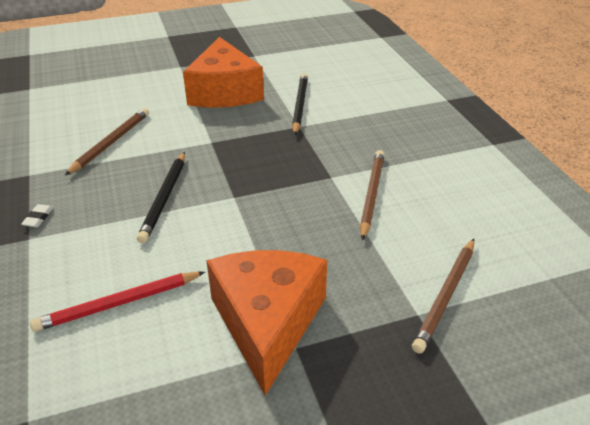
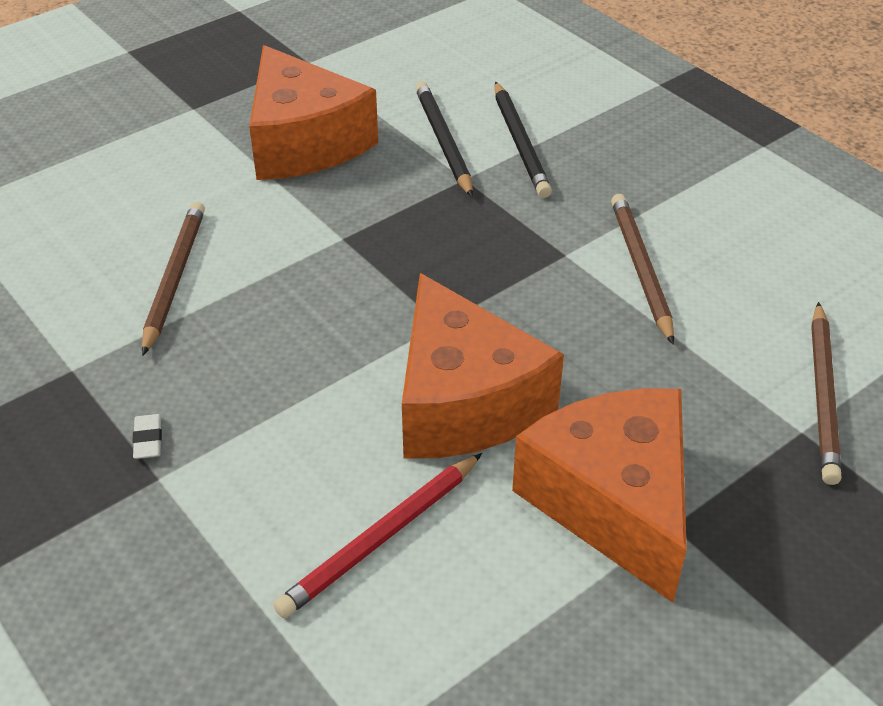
camera: 20 degrees left, 5 degrees up
(164, 198) = (333, 353): black pencil -> black pencil (520, 143)
(218, 241) = (464, 401): none -> orange cheese

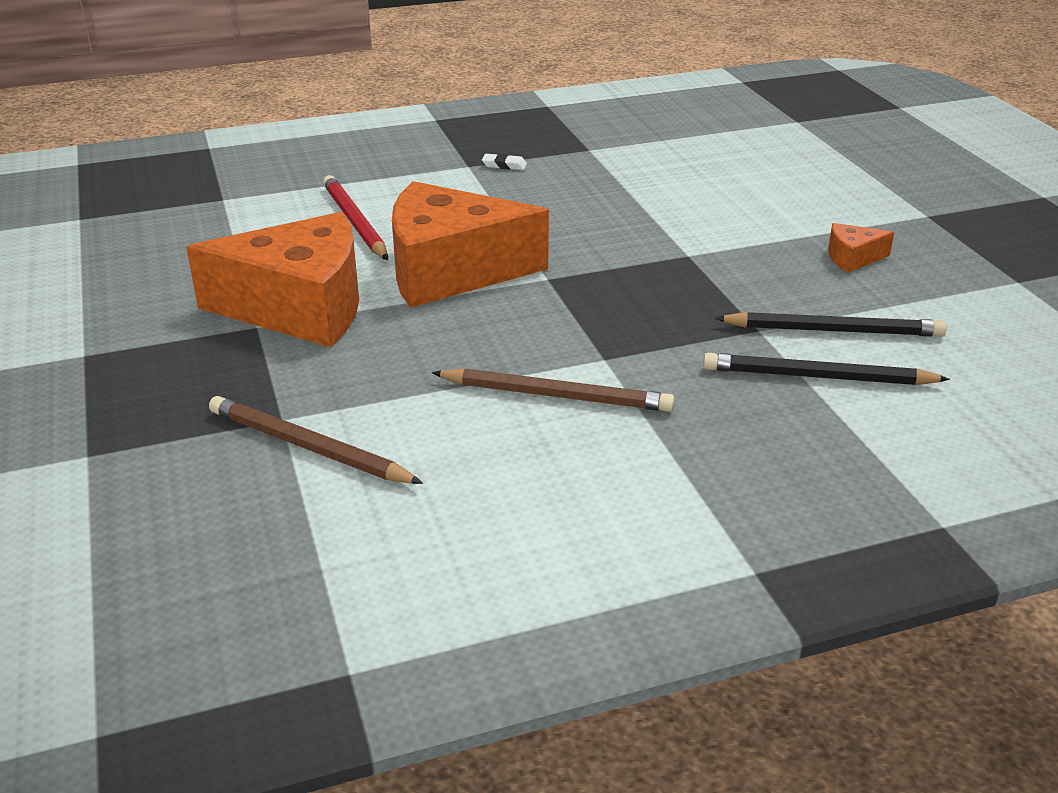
camera: 110 degrees right, 10 degrees down
(174, 278) = (669, 186): brown pencil -> none
(304, 142) = (852, 258): orange cheese -> orange cheese, size x0.41

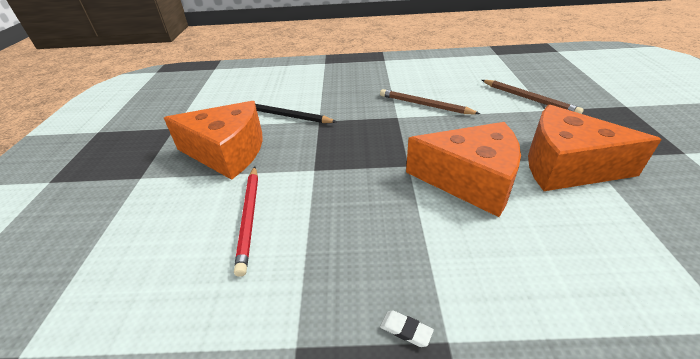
camera: 160 degrees left, 5 degrees up
(355, 222) = (558, 251): red pencil -> red pencil (249, 217)
(818, 377) = (315, 100): black pencil -> none
(852, 258) = (227, 152): orange cheese -> orange cheese, size x2.46

